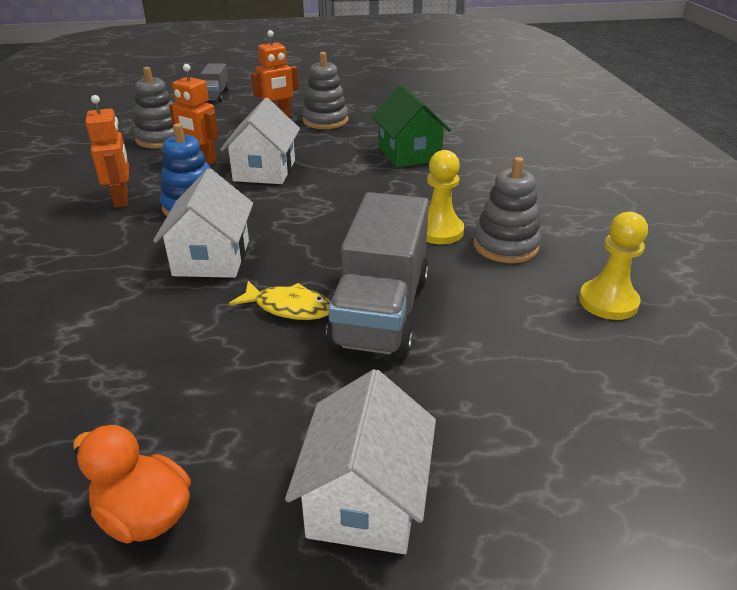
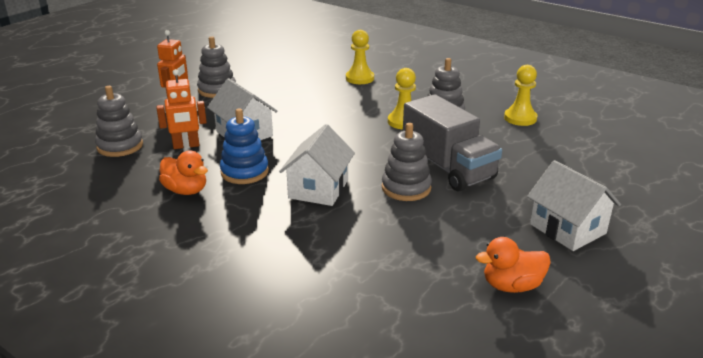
camera: 45 degrees left, 5 degrees down
(121, 199) = (186, 190): orange robot -> orange duck
(212, 258) = (318, 189): white house -> white house turned 60 degrees clockwise
(215, 96) = (91, 103): grey truck -> none
(289, 307) = (406, 188): yellow fish -> grey stacking toy
(409, 154) = (310, 90): green house -> none
(486, 162) = (359, 78): none -> yellow pawn

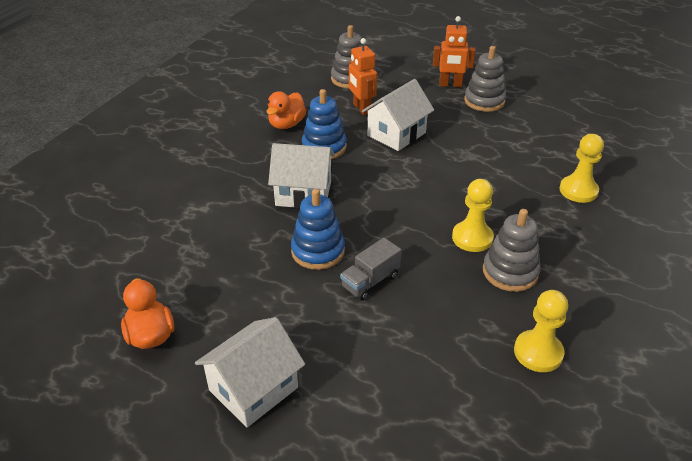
camera: 80 degrees right, 10 degrees up
(406, 188) = (318, 251): grey stacking toy -> blue stacking toy
(447, 167) = (370, 281): grey truck -> grey truck, size x0.50

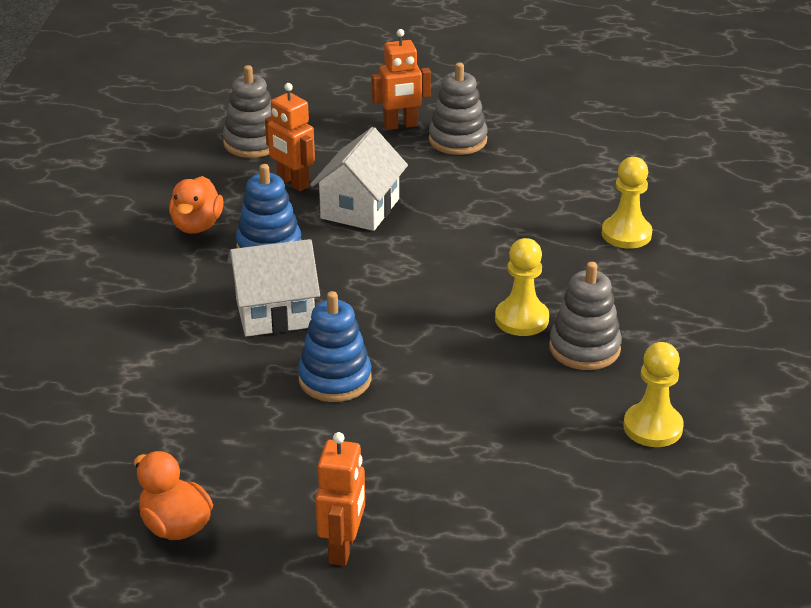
camera: 20 degrees left, 5 degrees down
(253, 389) = (343, 548): white house -> orange robot
(370, 281) = (420, 398): grey truck -> none

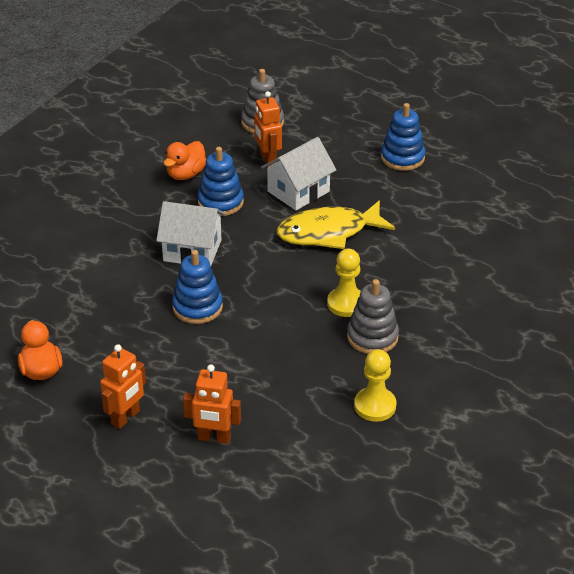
camera: 25 degrees right, 5 degrees up
(400, 125) = (371, 136): orange robot -> orange robot (214, 438)
(434, 245) = (328, 232): none -> yellow fish
(457, 140) = (402, 158): grey stacking toy -> blue stacking toy
(626, 234) = (466, 263): yellow pawn -> none

